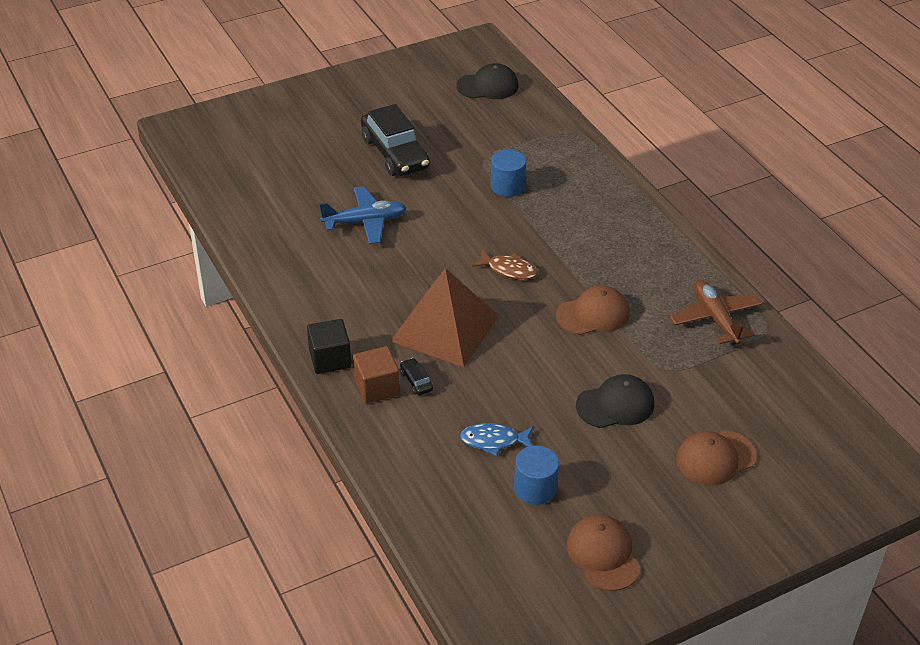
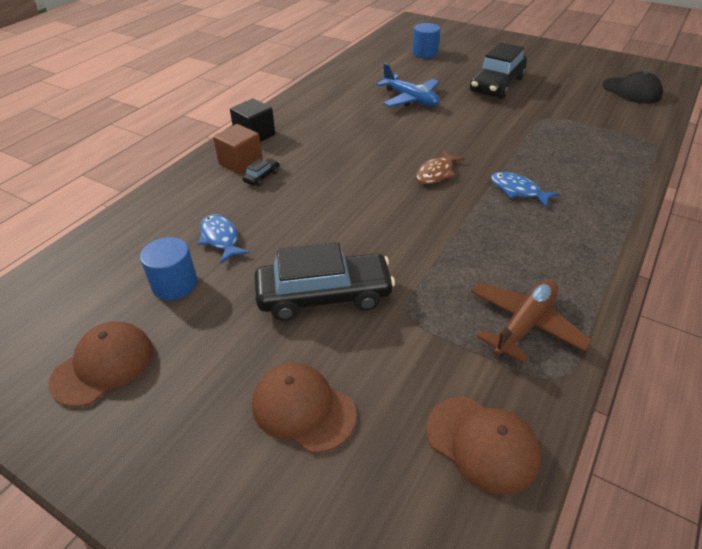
camera: 60 degrees right, 0 degrees up
(445, 328) = (334, 168): brown pyramid -> none
(507, 186) = (533, 138): blue cylinder -> blue cylinder (425, 53)
(509, 270) = (436, 173): brown fish -> brown fish turned 45 degrees clockwise
(573, 238) = (517, 190): none -> blue fish
(593, 314) = (434, 237): brown cap -> brown cap (482, 443)
(615, 405) = (324, 296): black cap -> black car

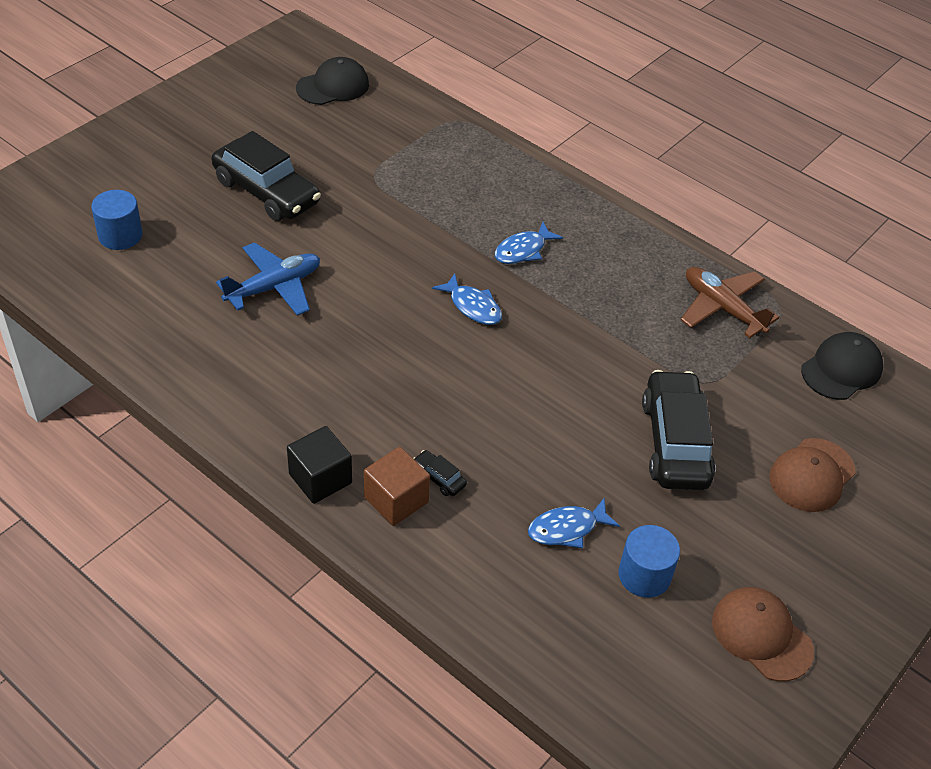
camera: 85 degrees left, 5 degrees up
(436, 173) = (472, 306): brown fish -> blue fish
(482, 443) = (841, 369): brown cap -> black cap

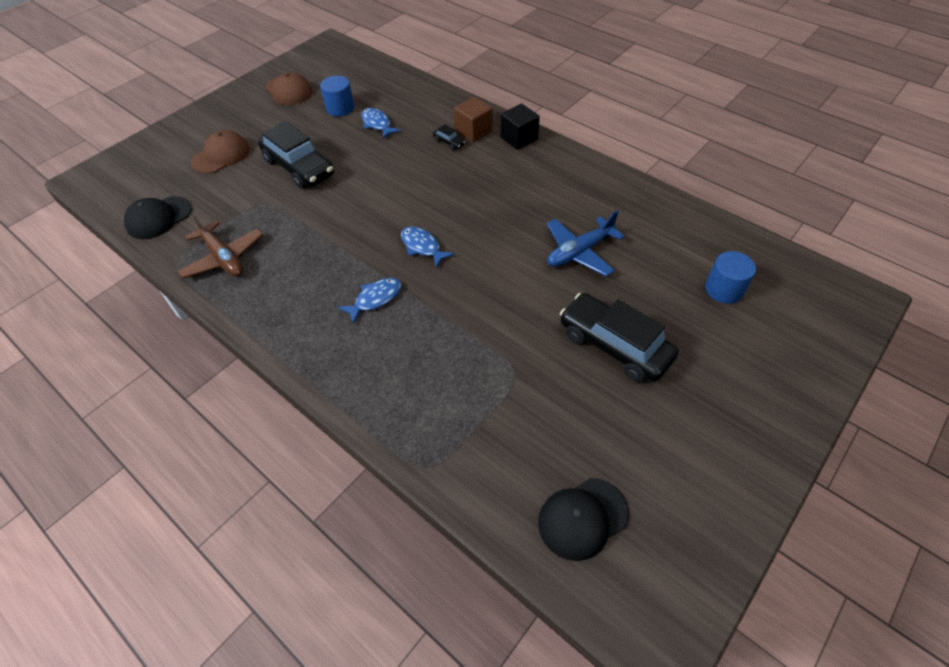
camera: 175 degrees left, 5 degrees up
(567, 529) = (377, 124): blue fish -> blue fish turned 105 degrees counterclockwise
(675, 442) = (299, 168): black car -> black car turned 45 degrees counterclockwise

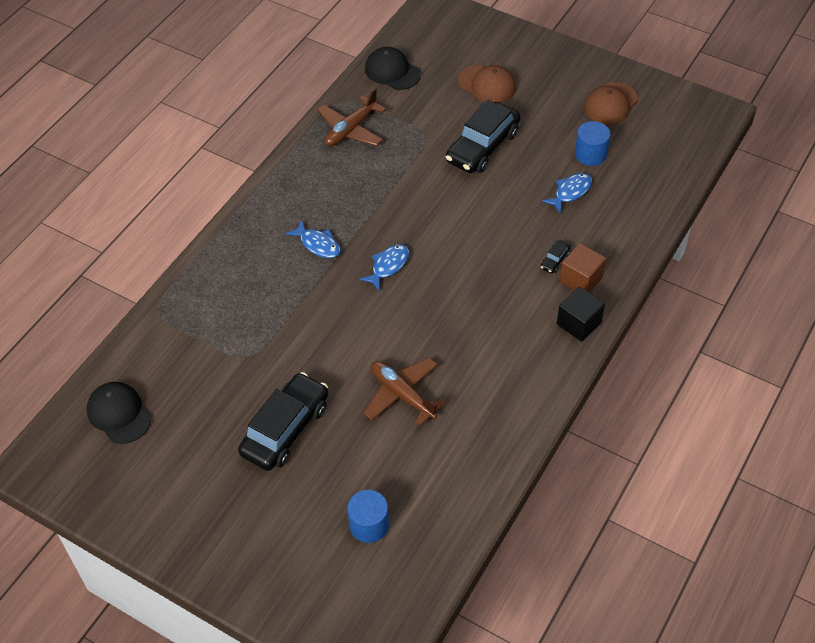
camera: 80 degrees right, 0 degrees up
(579, 252) = (402, 395): blue plane -> brown plane

